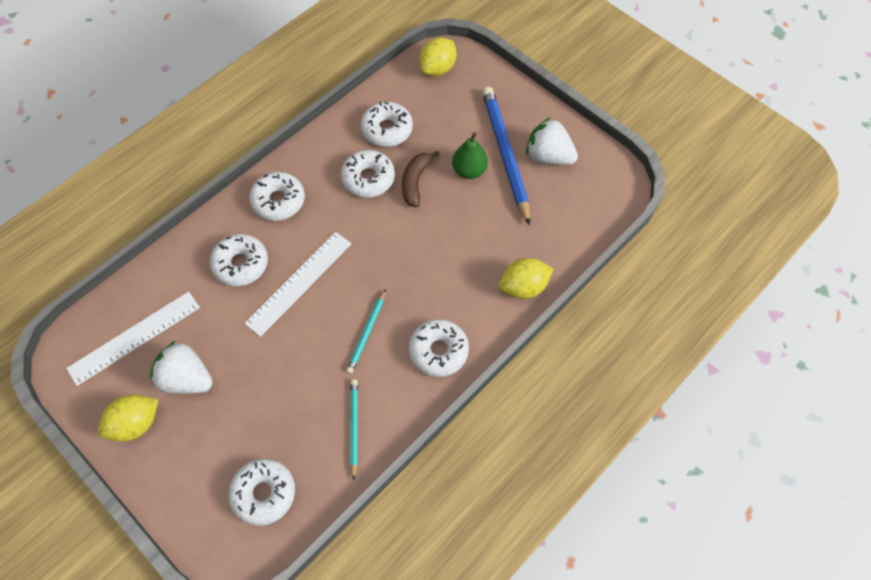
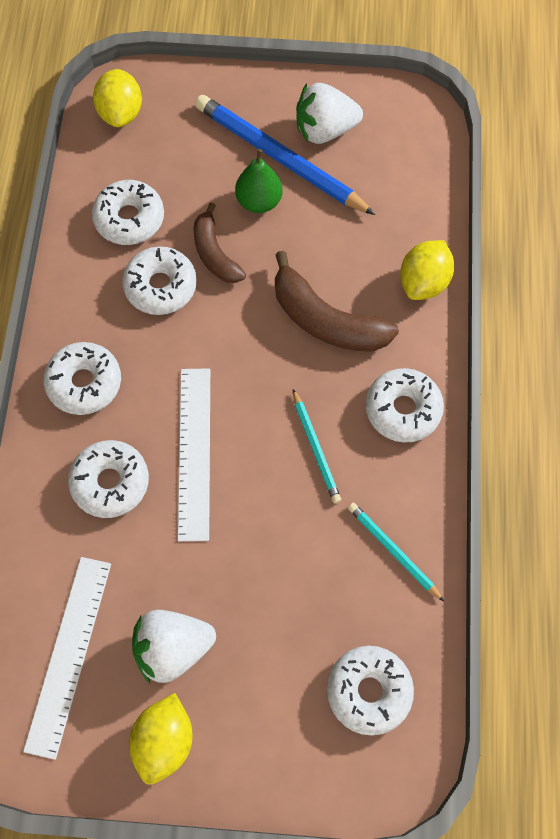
camera: 40 degrees left, 5 degrees up
(443, 265) = (326, 320): none -> brown banana

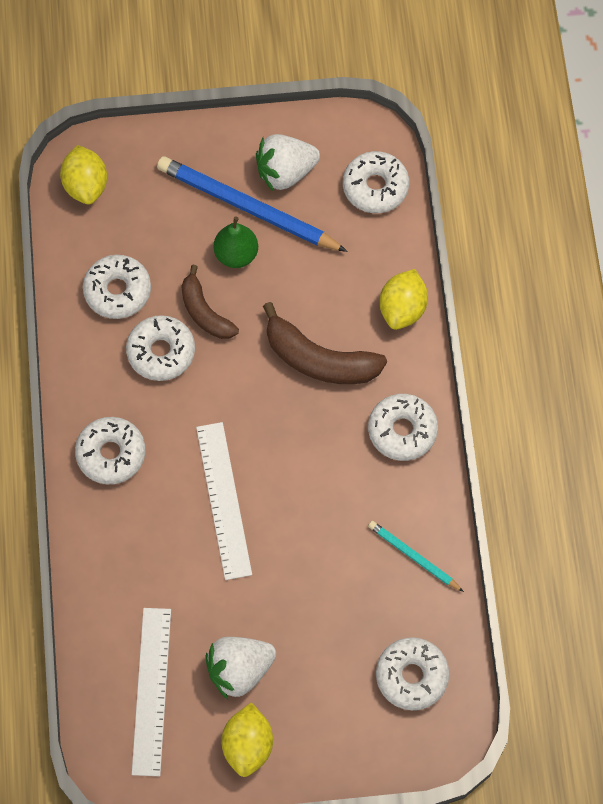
camera: 10 degrees left, 0 degrees up
(110, 482) = (154, 539): white donut -> white donut (375, 187)
(315, 448) = (330, 478): turquoise pencil -> none

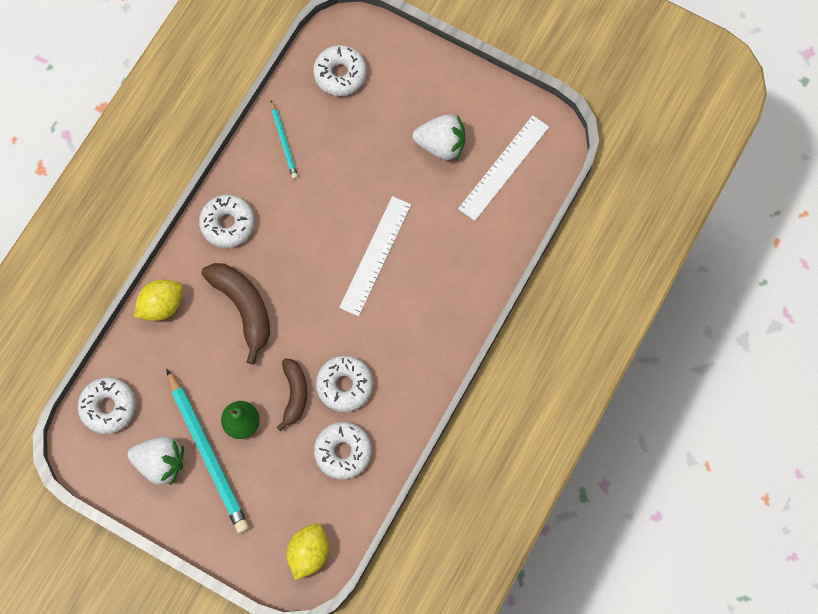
camera: 145 degrees left, 5 degrees up
(111, 454) = (427, 336): white donut -> none
(248, 207) = (207, 453): blue pencil -> turquoise pencil
(248, 745) = (467, 99): yellow lemon -> none

